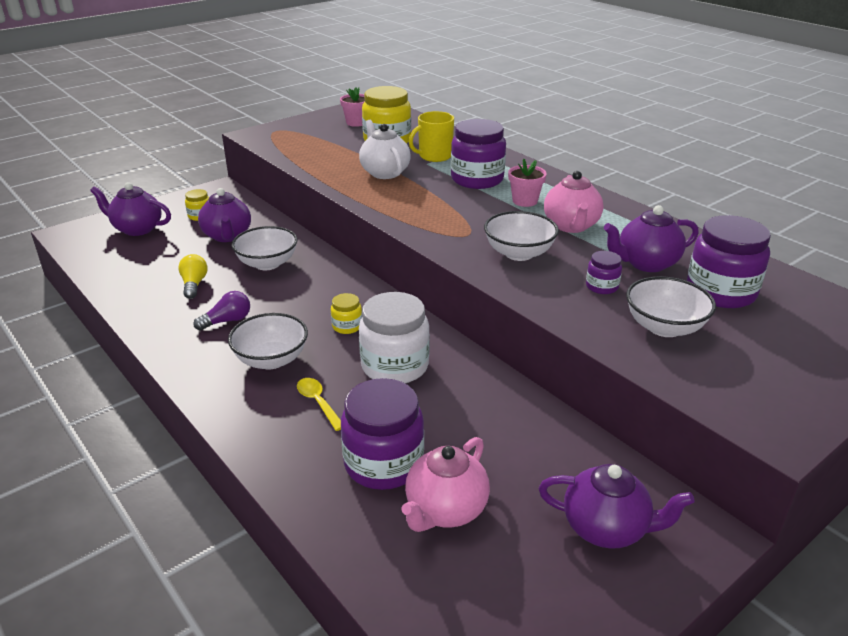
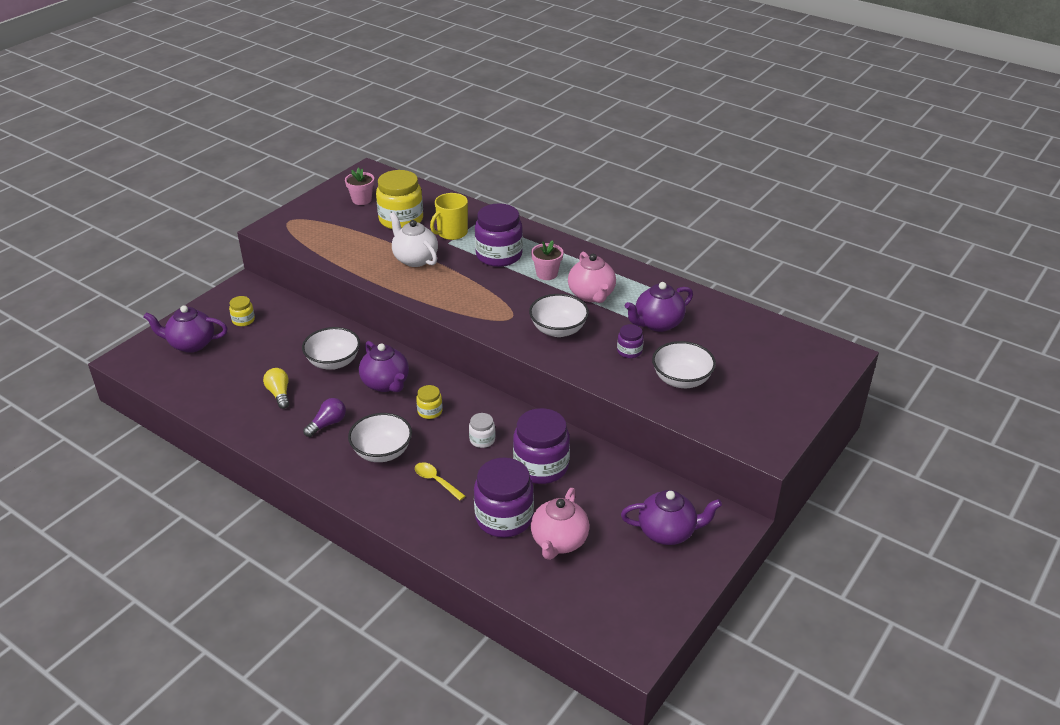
camera: 15 degrees left, 5 degrees up
(227, 236) = (282, 338): purple teapot -> purple teapot (386, 384)
(395, 366) = (482, 440): white jar -> white jar, size x0.48
(720, 292) = (716, 342): purple jar -> purple jar (541, 466)

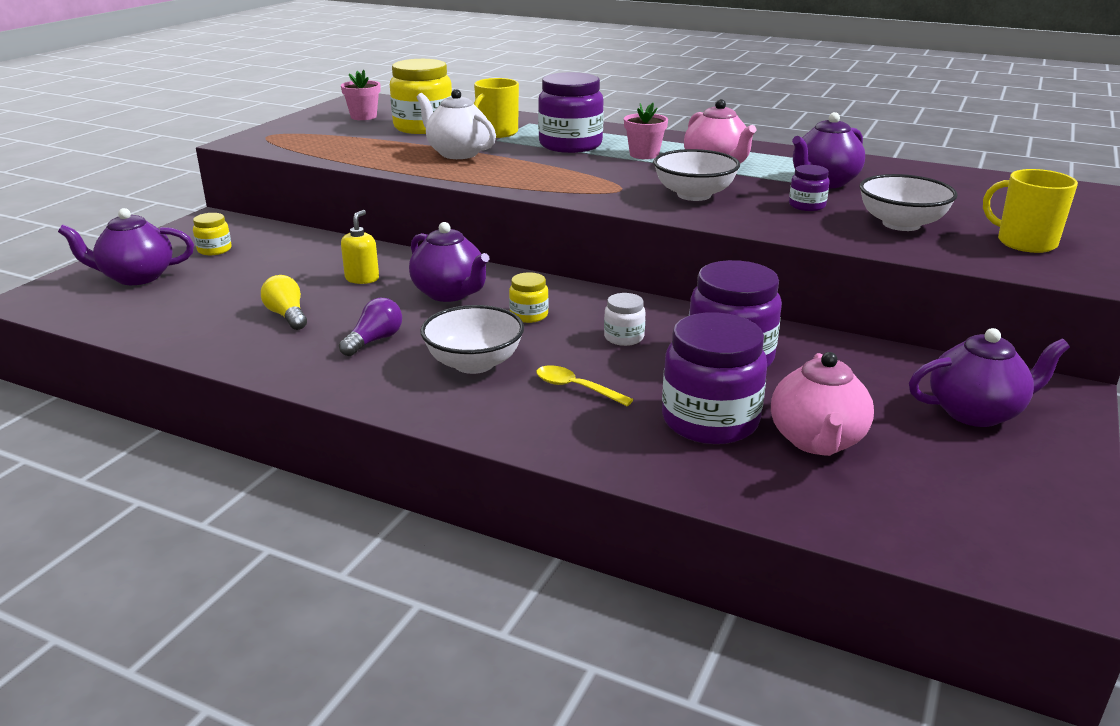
camera: 10 degrees left, 10 degrees down
(333, 362) = (362, 279): white bowl -> yellow soap dispenser
(752, 410) = (1025, 242): none -> yellow mug

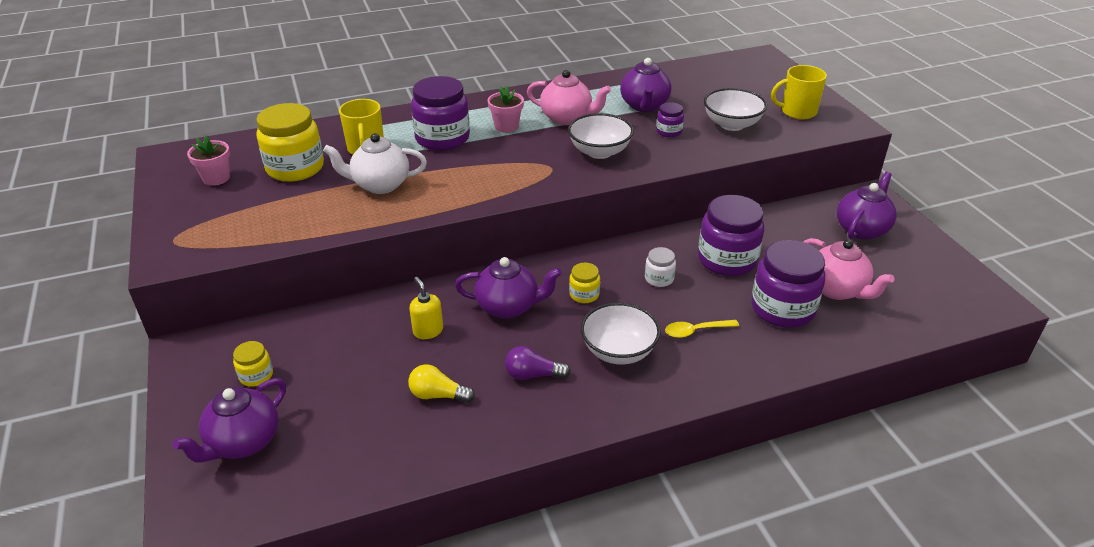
camera: 45 degrees left, 10 degrees up
(374, 340) = (533, 375): purple light bulb -> purple light bulb turned 75 degrees counterclockwise

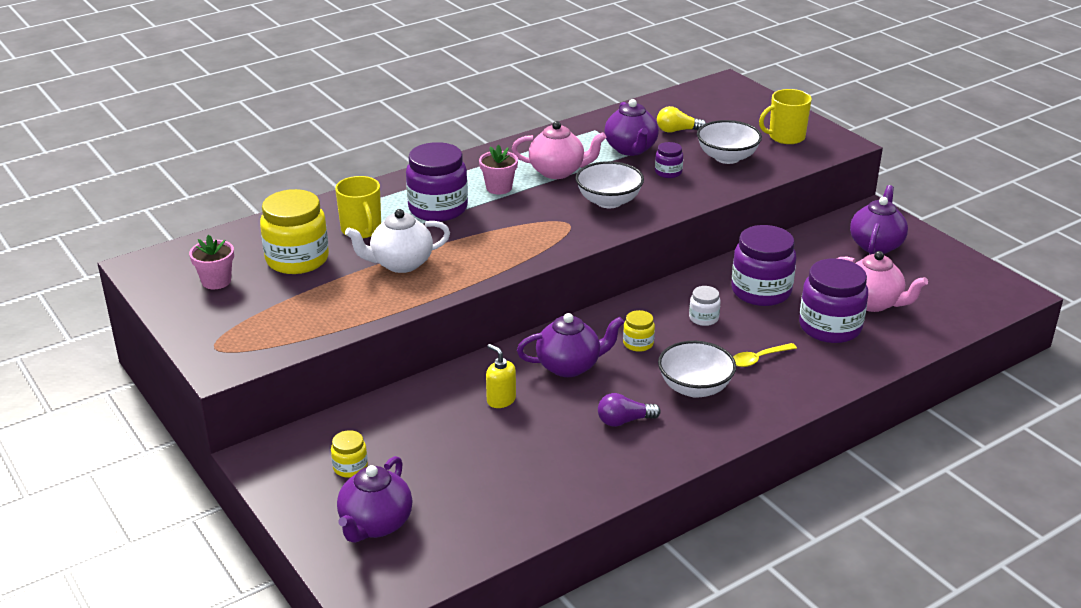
camera: 15 degrees left, 5 degrees down
(438, 395) = (542, 453): yellow light bulb -> yellow light bulb (677, 130)

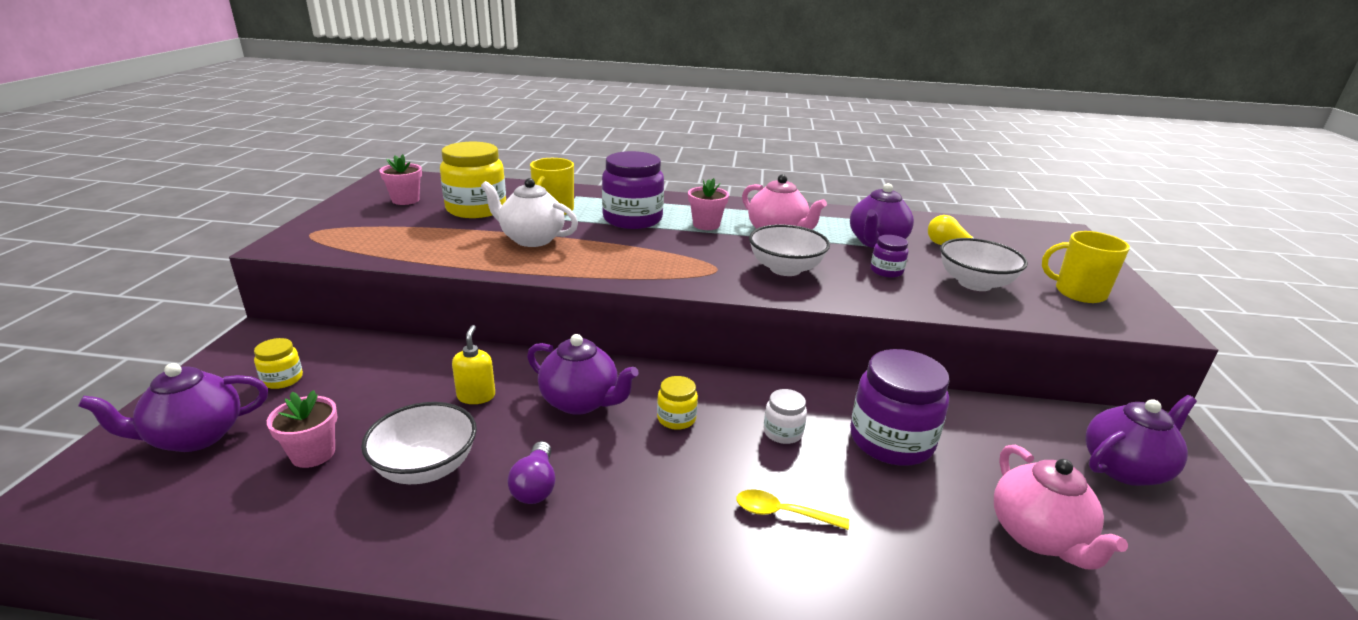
camera: 40 degrees right, 5 degrees down
(471, 485) = (313, 454): none -> pink flower pot
(624, 421) = (535, 486): purple light bulb -> purple light bulb turned 120 degrees counterclockwise
(695, 388) = (661, 499): white bowl -> white bowl (426, 467)
(830, 327) = (932, 531): purple jar -> none

